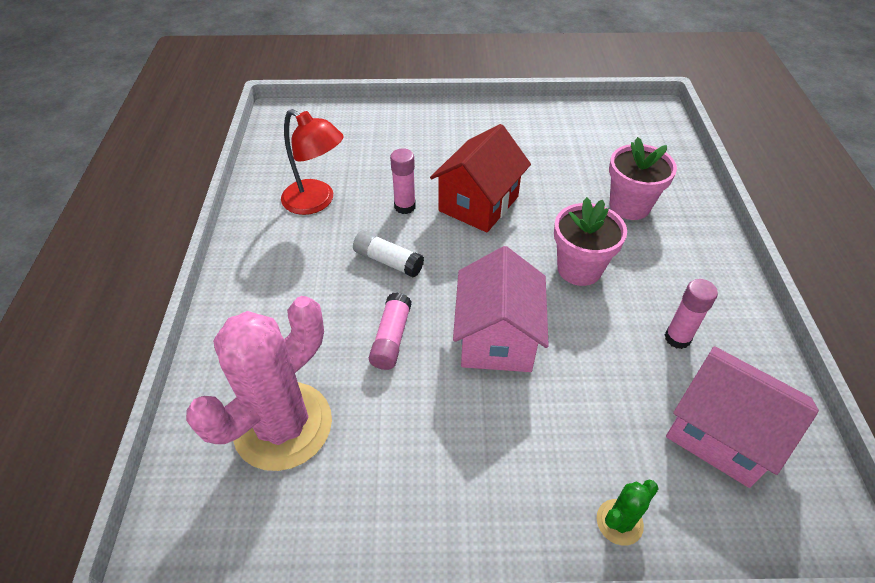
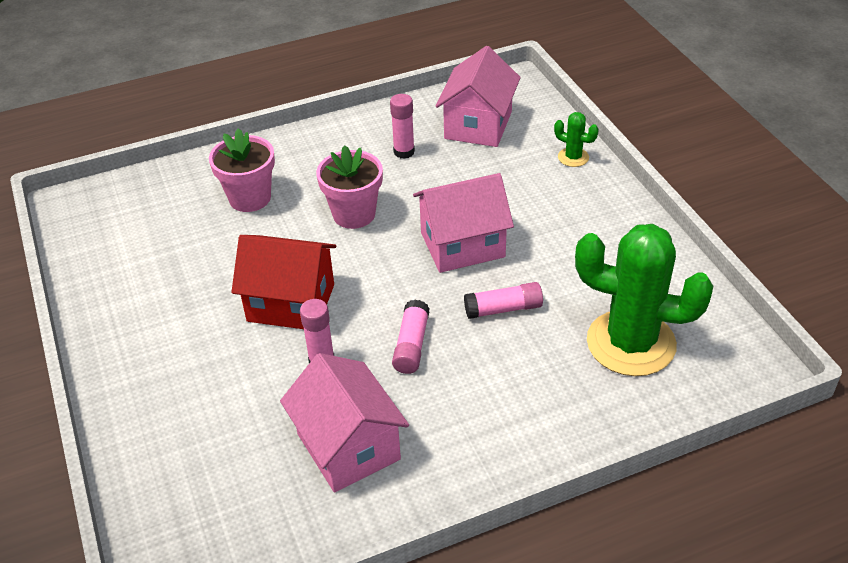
camera: 110 degrees left, 5 degrees down
(283, 425) = (631, 343): pink cactus -> green cactus
(316, 202) = (348, 446): red lamp -> pink house
(388, 261) = (411, 345): white glue stick -> pink glue stick

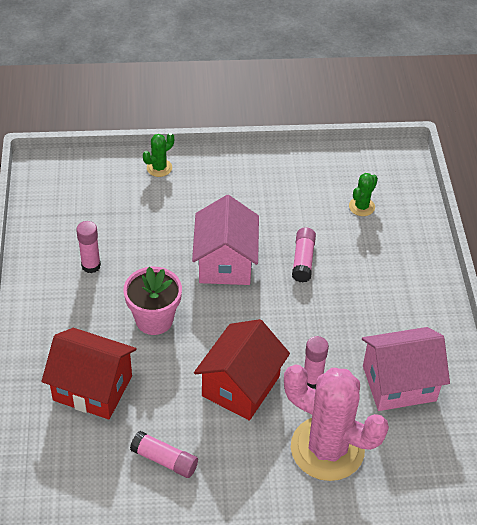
camera: 75 degrees left, 5 degrees up
(228, 398) = (327, 448): none -> pink cactus
(250, 198) = (92, 388): pink flower pot -> red house
(411, 345) = (317, 322): pink glue stick -> pink glue stick (164, 460)
(478, 125) = (84, 209): pink house -> none
(631, 343) = (361, 207): green cactus -> green cactus, size x0.43

